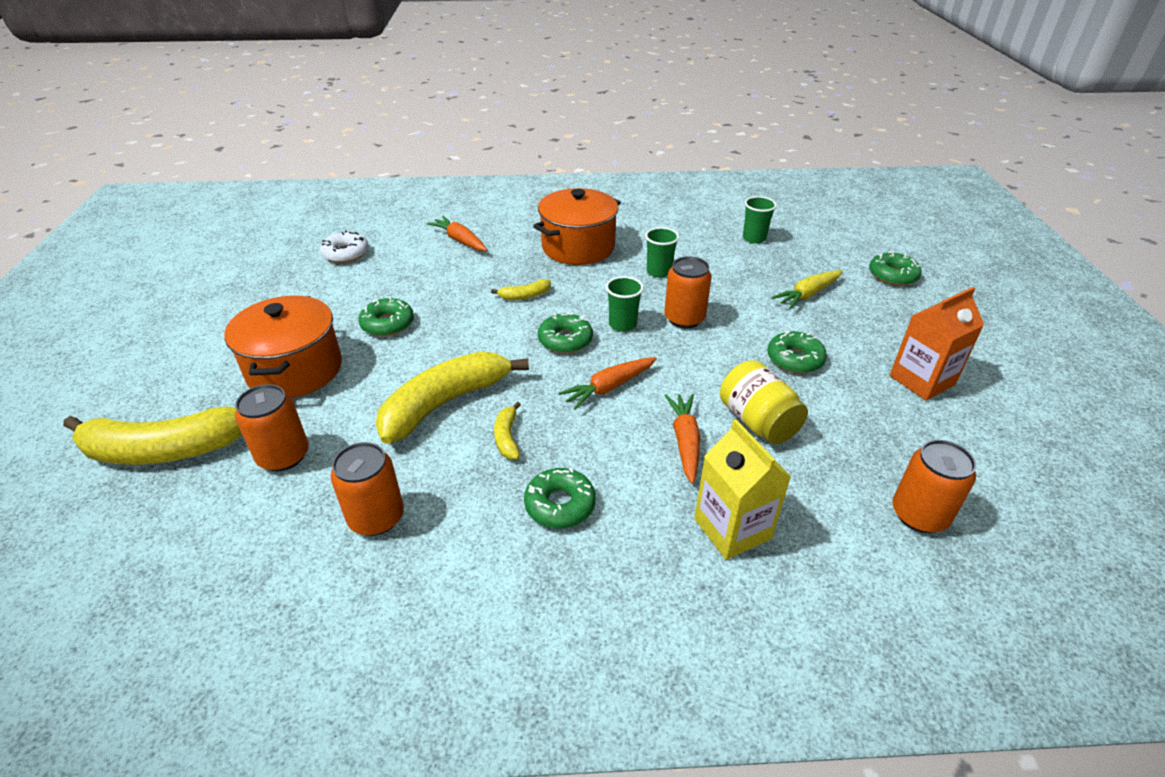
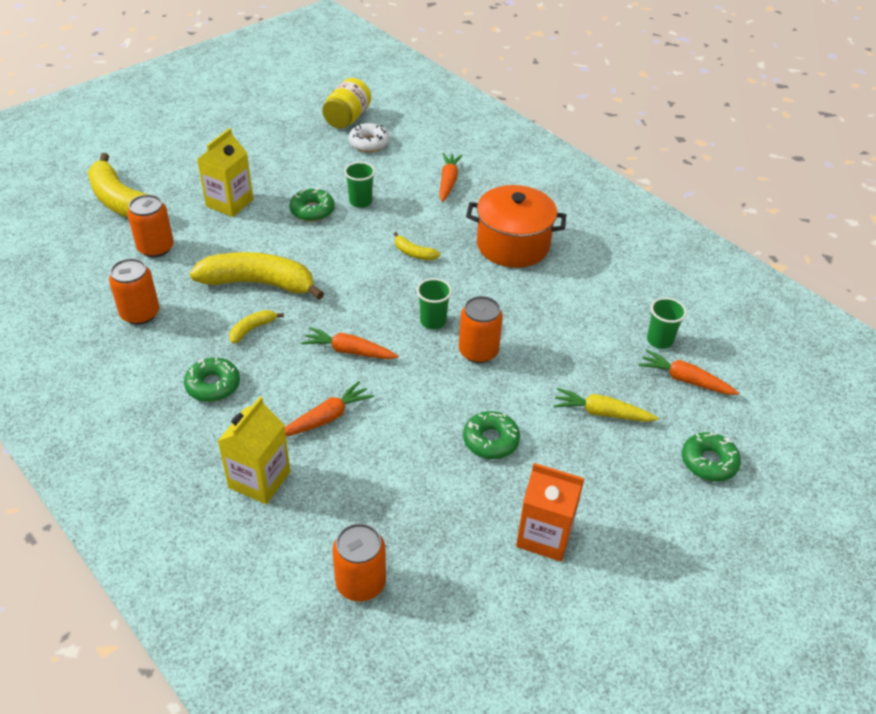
camera: 50 degrees right, 5 degrees up
(295, 370) = (229, 203): orange pot -> yellow carton
(565, 340) = (381, 301): green donut -> none
(659, 272) = (530, 306): green cup -> green cup (360, 201)
(757, 422) = (386, 449): yellow jar -> yellow jar (347, 118)
(803, 247) = (685, 380): none -> orange carrot

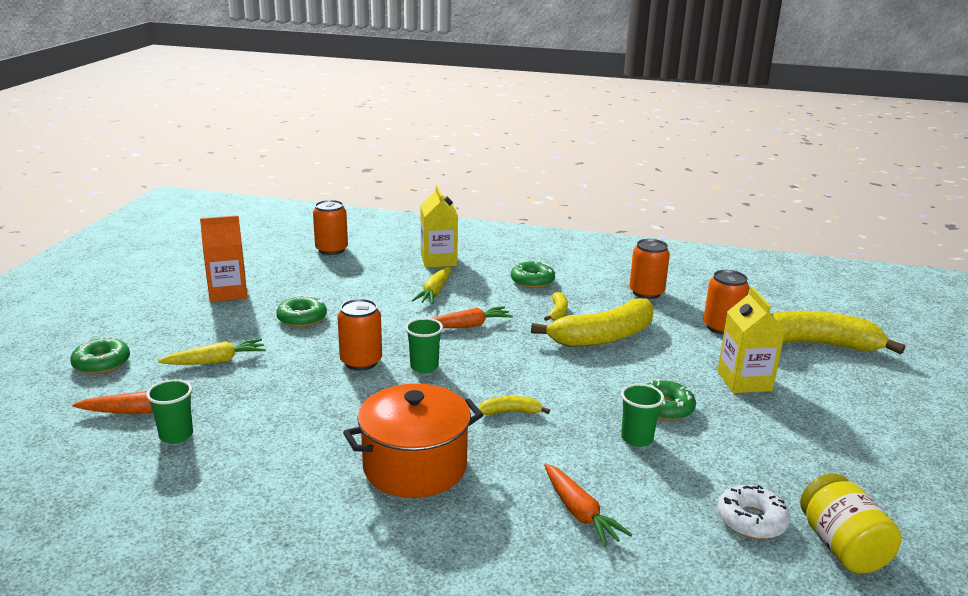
camera: 145 degrees right, 20 degrees down
(326, 418) = (435, 292): orange carrot -> yellow carrot

